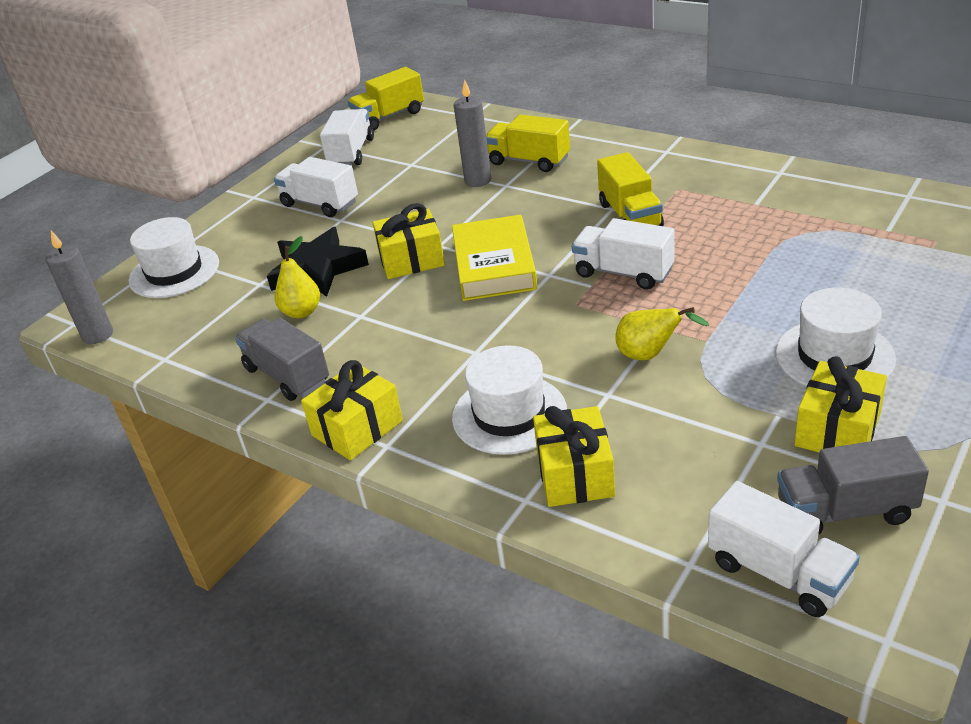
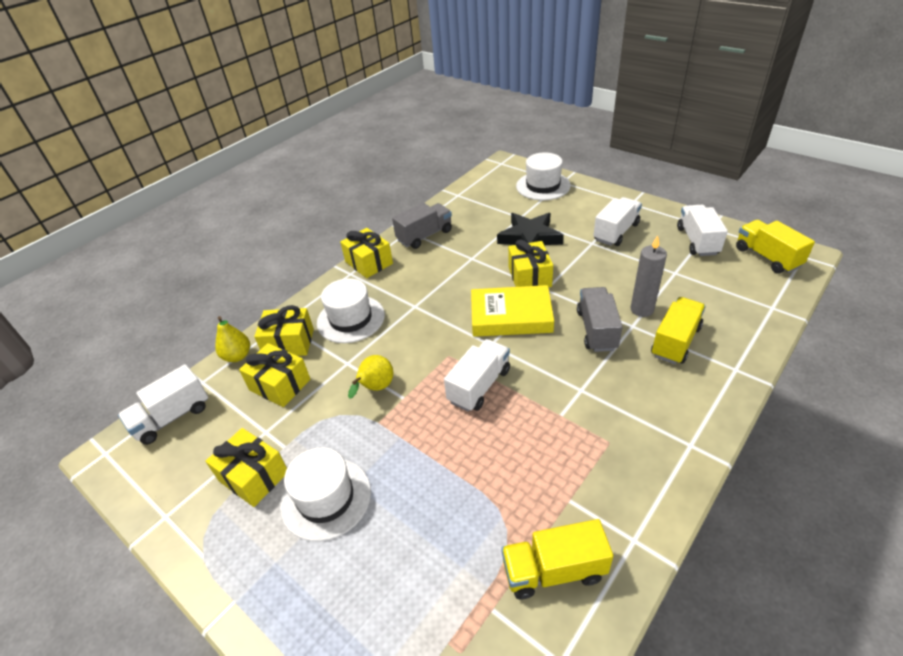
camera: 95 degrees right, 5 degrees up
(98, 335) = (487, 172): grey candle -> none
(302, 312) = (484, 235): yellow pear -> yellow pear (237, 356)
(351, 153) = (697, 241): white truck -> white truck turned 105 degrees counterclockwise
(630, 216) = (565, 400): yellow truck -> yellow truck (554, 570)
(669, 456) = (280, 385): none -> yellow gift
(845, 511) = (190, 460): grey truck -> grey truck (597, 330)

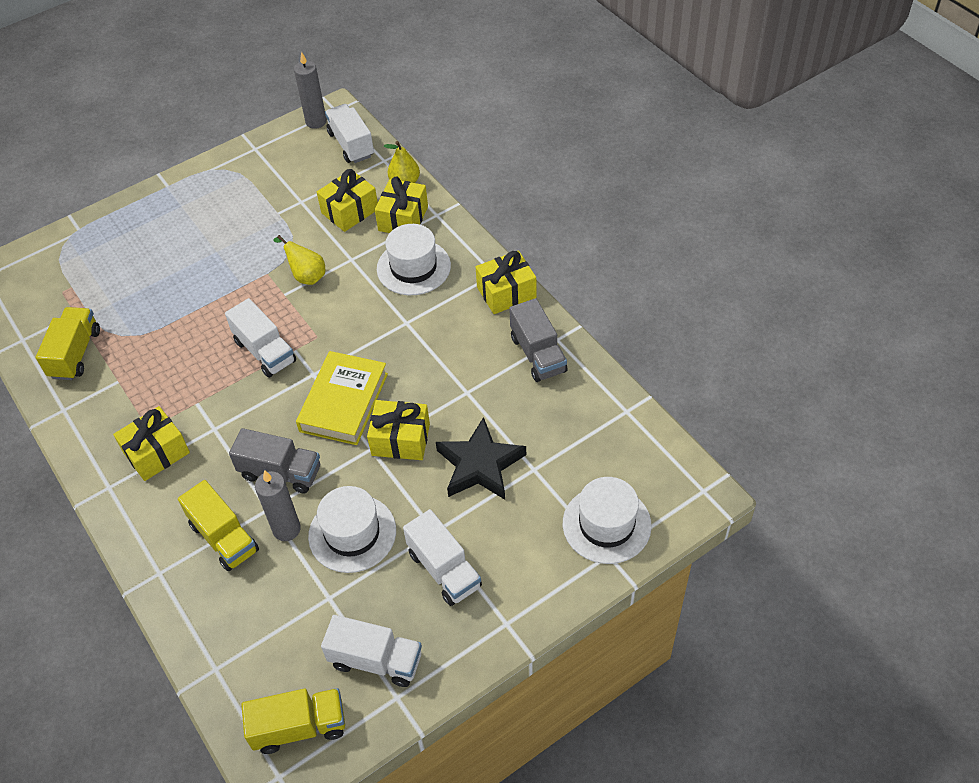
camera: 105 degrees right, 10 degrees up
(123, 465) = (316, 122): none -> grey candle
(253, 476) = (260, 194): yellow gift -> yellow gift (156, 453)
(326, 498) = (214, 235): white hat -> white hat (352, 533)

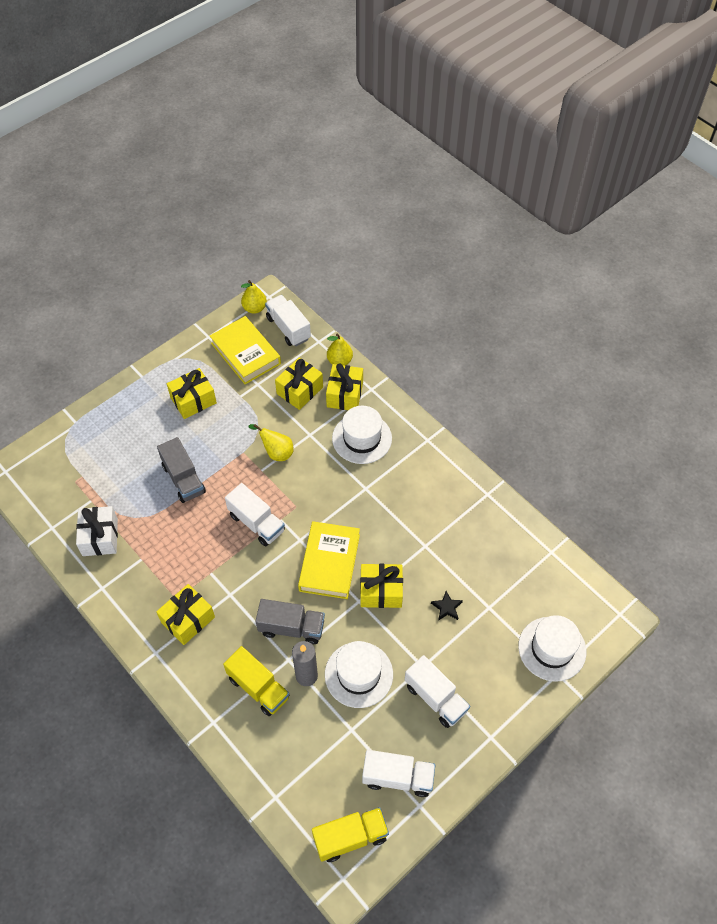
camera: 10 degrees left, 5 degrees up
(75, 354) = (100, 537): yellow truck -> white gift
(294, 168) = (245, 353): none -> yellow book
(316, 122) = (254, 308): grey candle -> yellow pear
(480, 465) = (447, 607): black star -> black star, size x0.45
(506, 292) = (440, 456): yellow gift -> yellow gift (193, 400)
(538, 354) = (474, 508): grey truck -> grey truck (183, 479)

